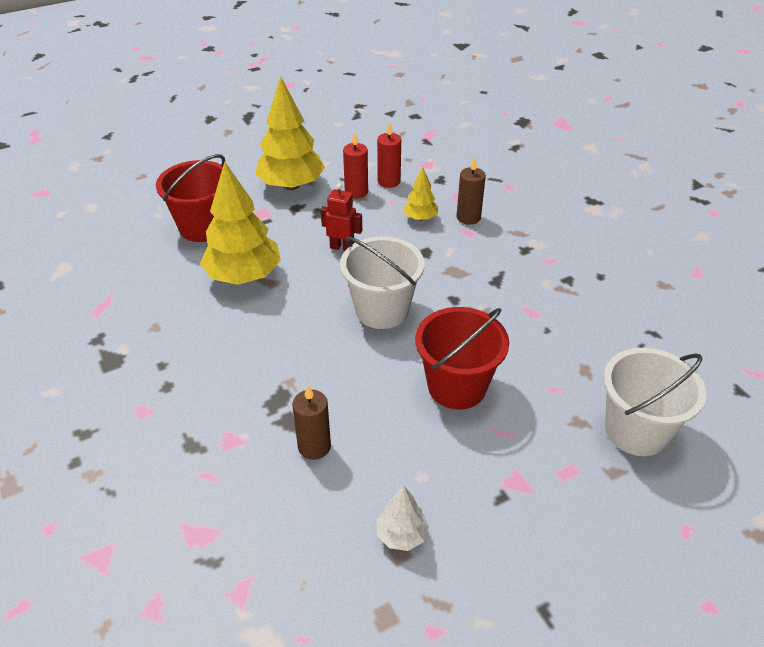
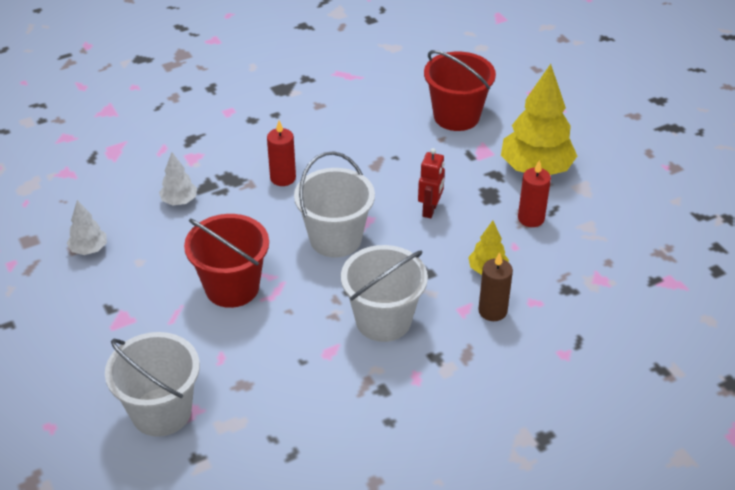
camera: 90 degrees right, 0 degrees up
(244, 276) = (384, 148): yellow tree -> none
(314, 446) = (179, 201): brown candle -> white tree
(389, 181) = (556, 244): red candle -> red candle (283, 178)
(488, 278) = (383, 320): none -> white bucket

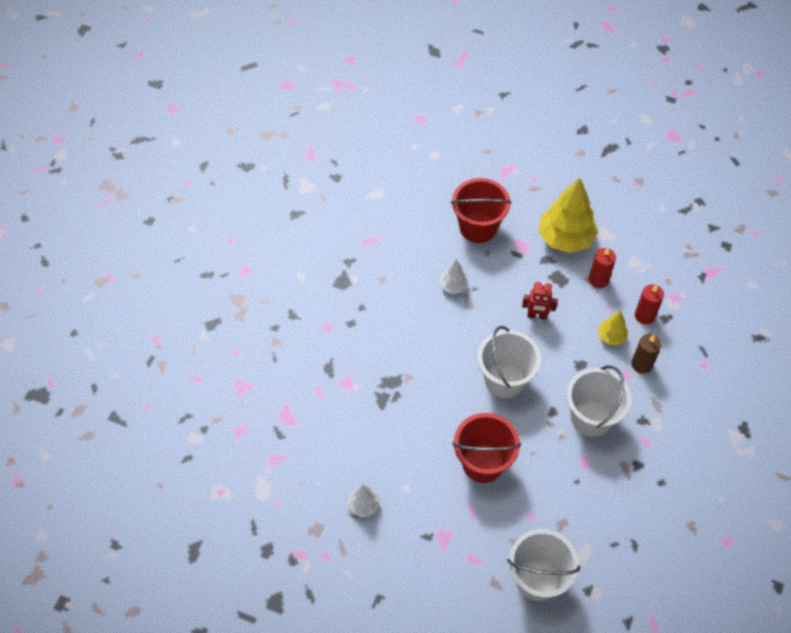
camera: 40 degrees left, 15 degrees up
(179, 201) = (378, 424): white tree -> white tree (453, 286)
(283, 178) = (423, 356): red candle -> red candle (644, 315)
(430, 210) = (536, 316): red robot -> red robot turned 120 degrees clockwise

